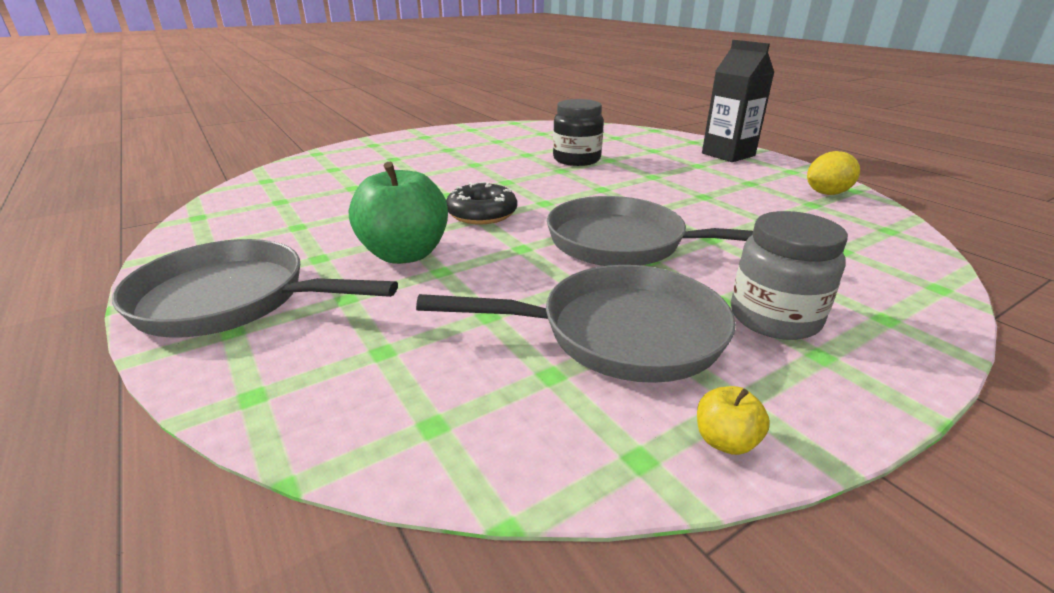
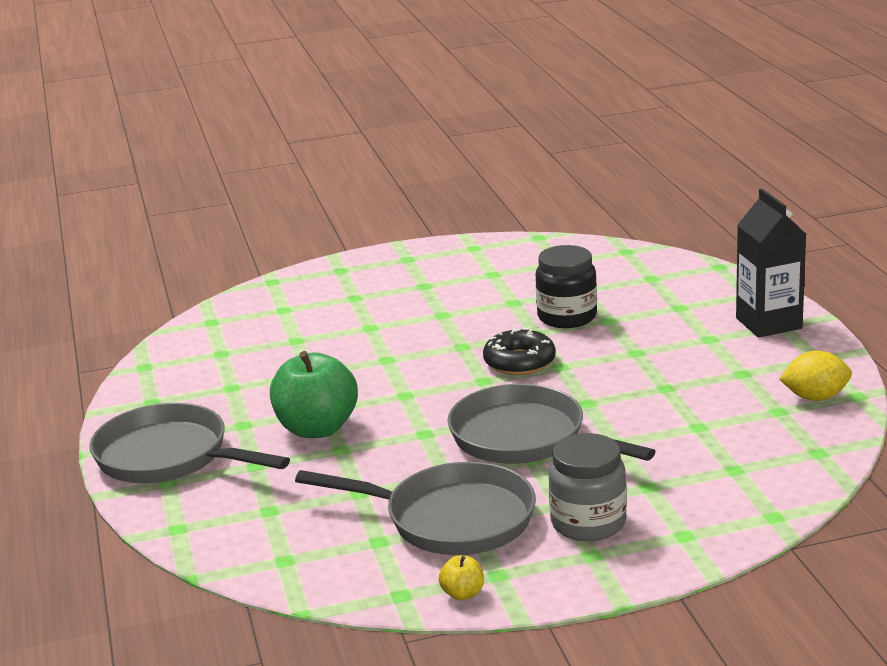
camera: 20 degrees right, 5 degrees down
(482, 214) = (410, 389): black donut -> black donut (519, 362)

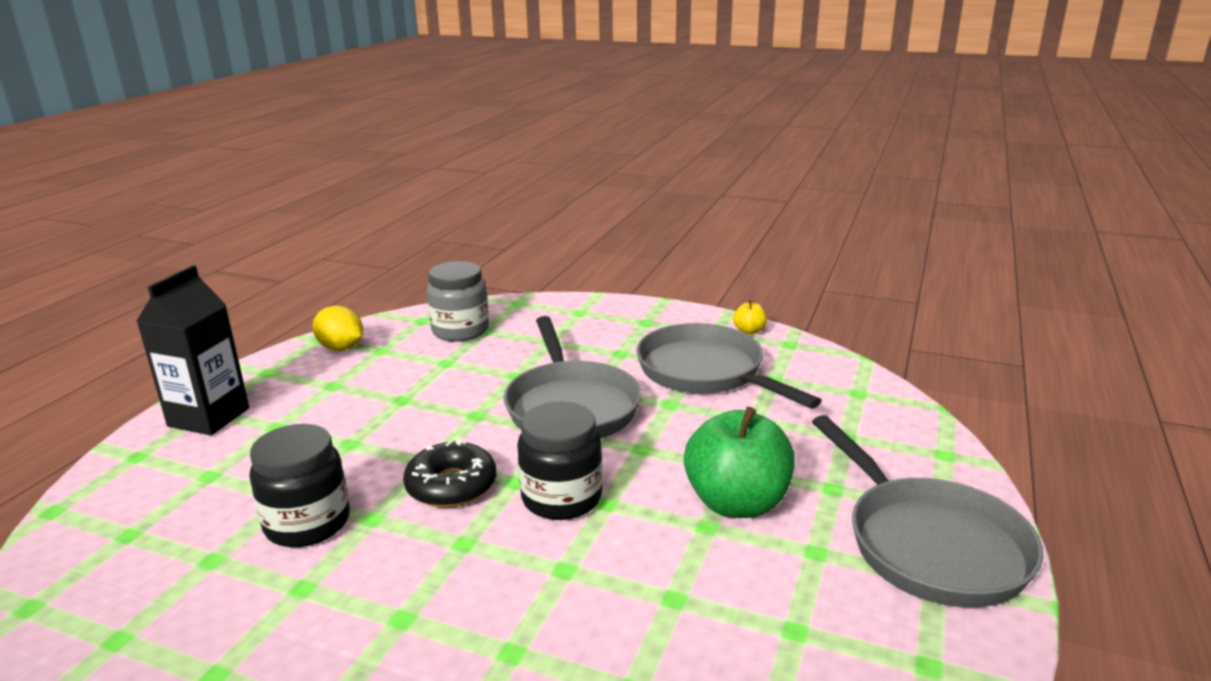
camera: 145 degrees left, 0 degrees up
(437, 385) = (562, 498): none -> black jar
(588, 523) = (621, 337): grey jar -> grey jar (460, 331)

